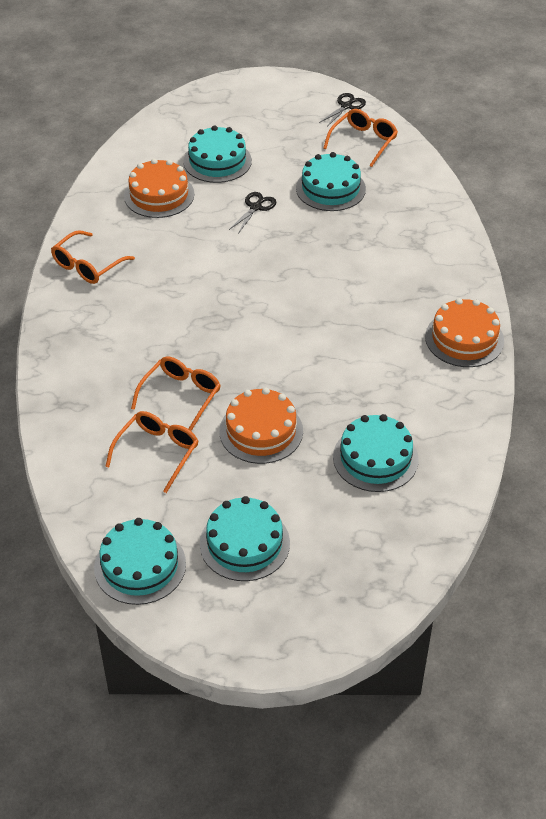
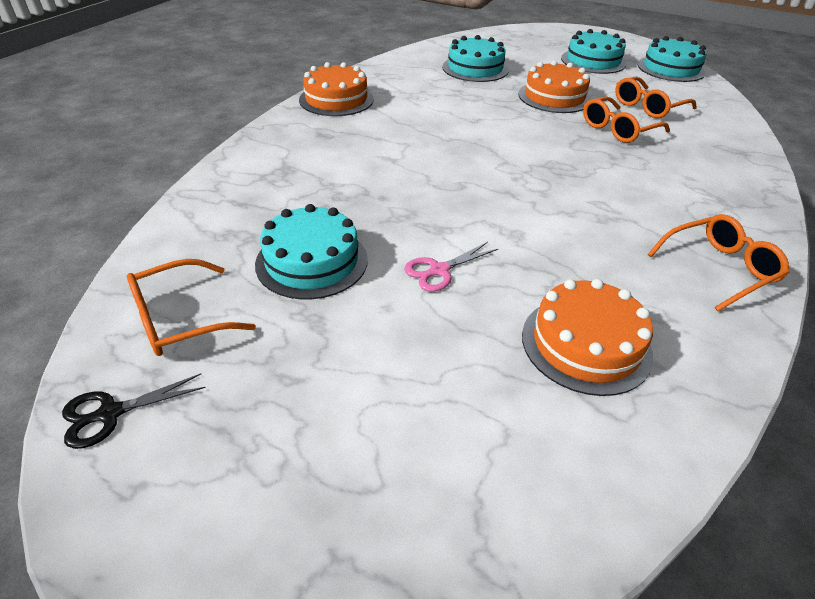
camera: 155 degrees left, 5 degrees down
(217, 161) = (451, 376): turquoise cake -> none
(256, 207) = (439, 270): black scissors -> pink scissors

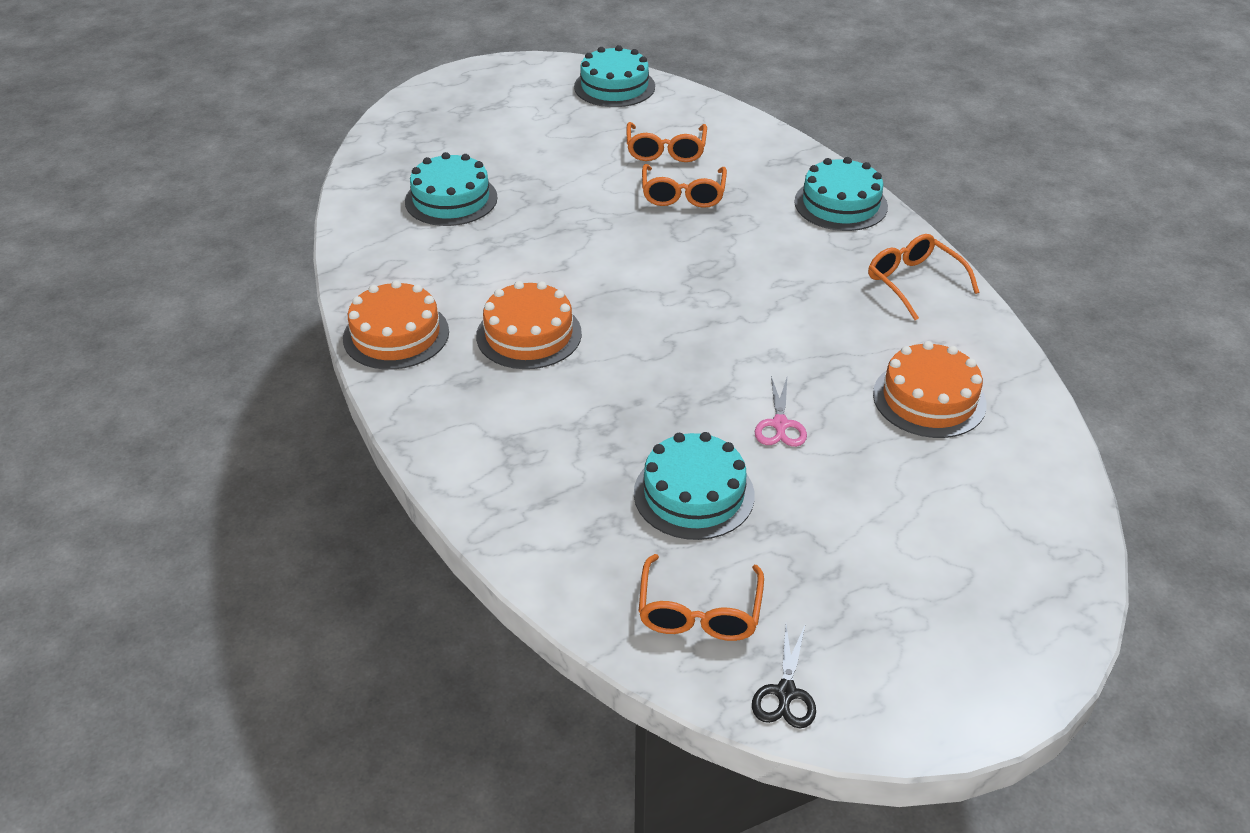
camera: 50 degrees left, 0 degrees up
(554, 97) = (580, 190): orange cake -> orange cake (529, 334)
(593, 61) = (538, 117): turquoise cake -> turquoise cake (840, 204)
(719, 268) = (913, 282): orange glasses -> orange glasses turned 45 degrees counterclockwise

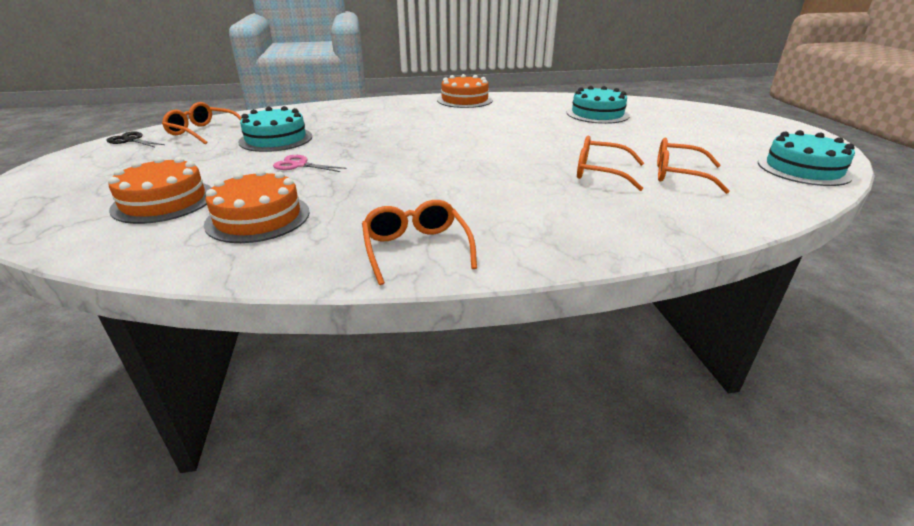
camera: 105 degrees right, 10 degrees down
(529, 334) = (445, 120): orange cake -> orange cake (164, 201)
(840, 204) = (577, 239): turquoise cake -> none
(913, 282) = (416, 248): orange glasses -> orange glasses turned 90 degrees counterclockwise

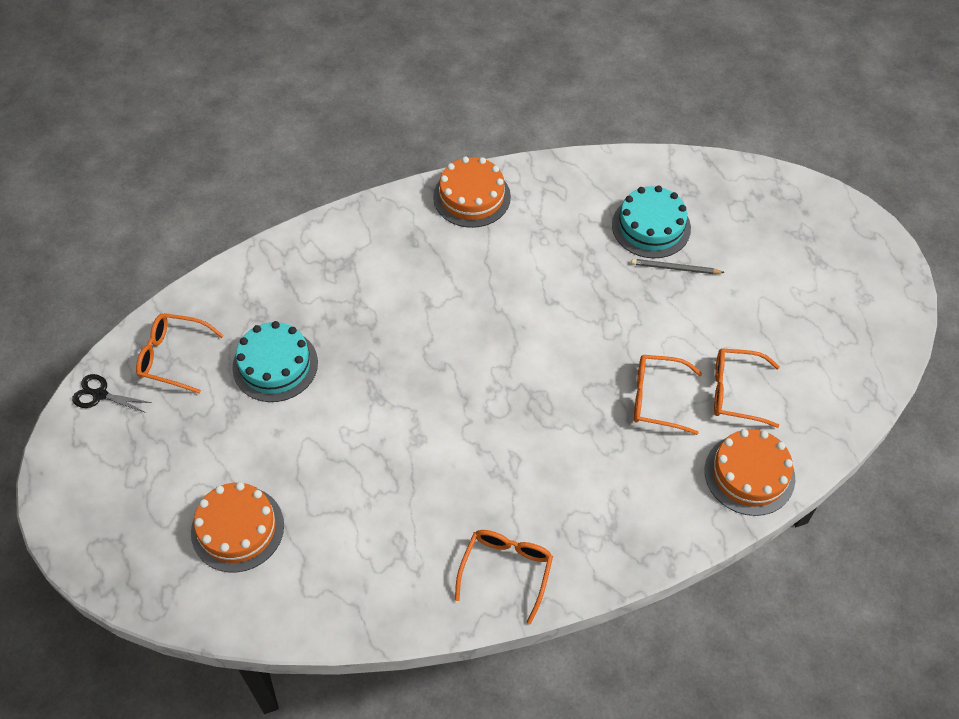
camera: 10 degrees left, 25 degrees up
(258, 217) = (346, 543): orange cake -> orange cake (749, 474)
(299, 165) = (335, 429): pink scissors -> none
(416, 248) = (506, 570): orange glasses -> orange glasses turned 45 degrees clockwise
(617, 127) = (675, 268): none -> grey pencil
(803, 169) = (862, 358): turquoise cake -> none

